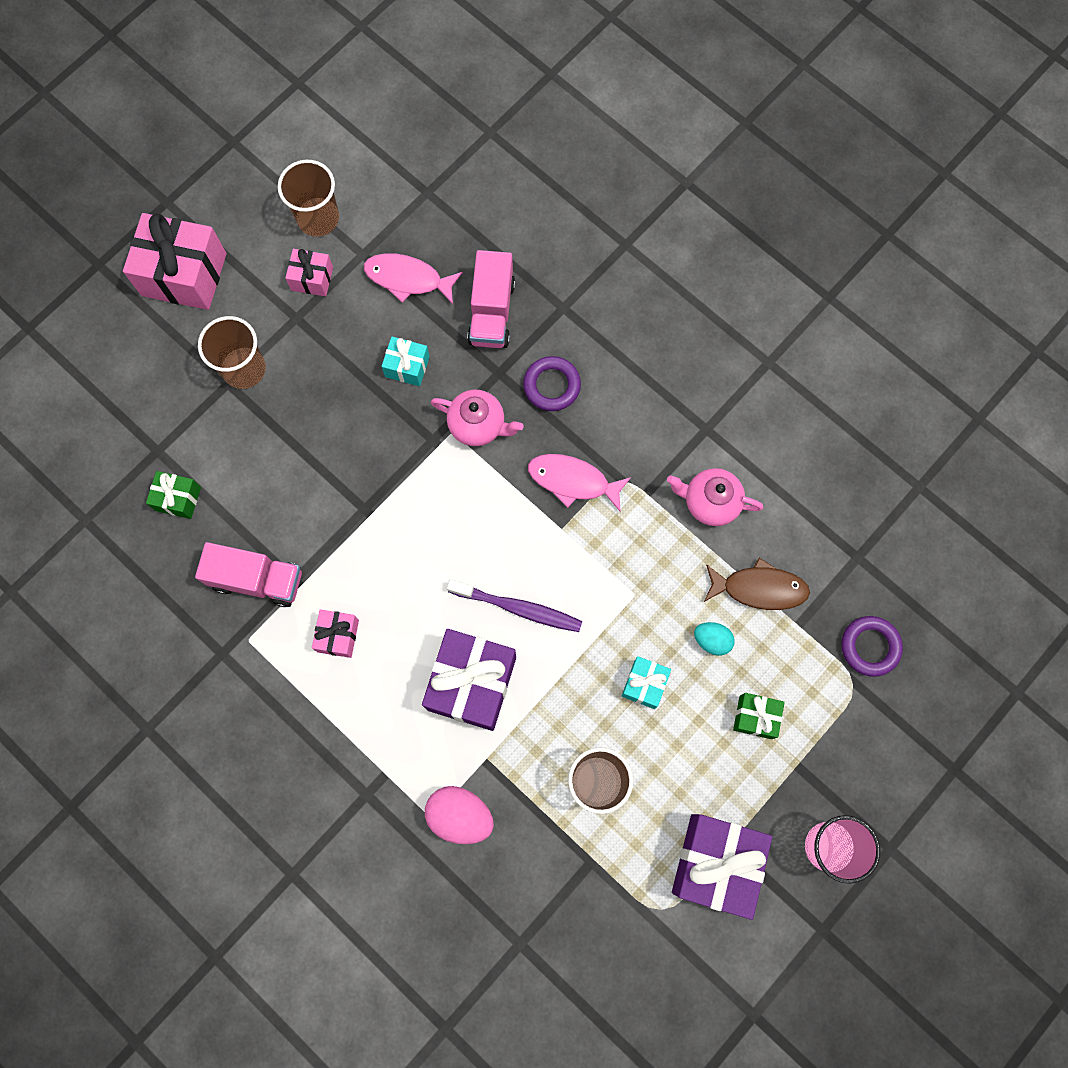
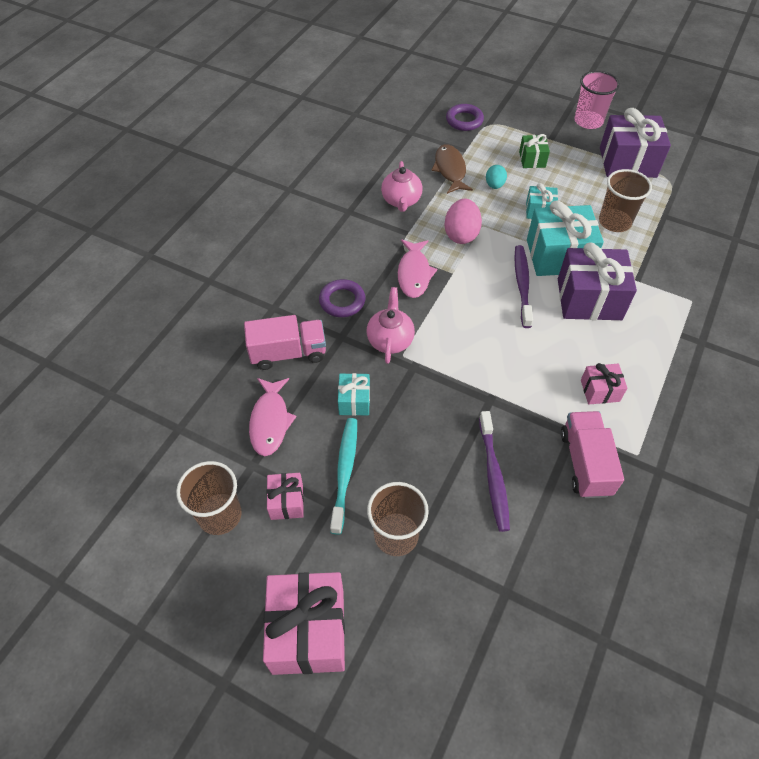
camera: 105 degrees left, 20 degrees down
(178, 499) = (544, 554): green gift -> none
(274, 480) = (493, 475): none -> purple toothbrush
(326, 338) = (345, 472): none -> turquoise toothbrush
(460, 815) = (680, 285): pink egg -> pink egg (461, 234)
(554, 675) = (558, 256): none -> turquoise gift

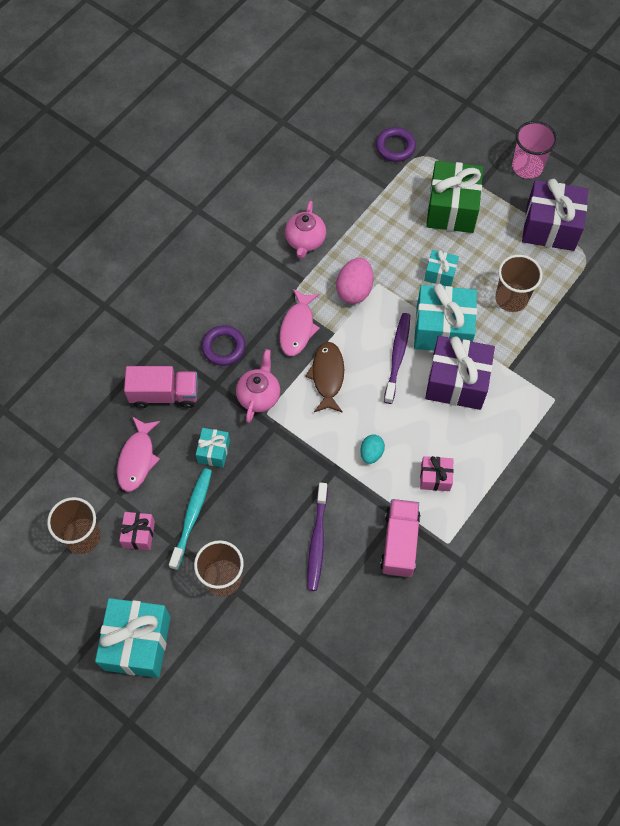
camera: 10 degrees right, 10 degrees up
(308, 631) = (137, 643): pink gift -> turquoise gift
(450, 170) = (364, 209): brown fish -> brown fish (327, 376)
(494, 185) = (404, 235): turquoise egg -> turquoise egg (371, 453)
(532, 159) = (452, 208): green gift -> green gift, size x1.96

